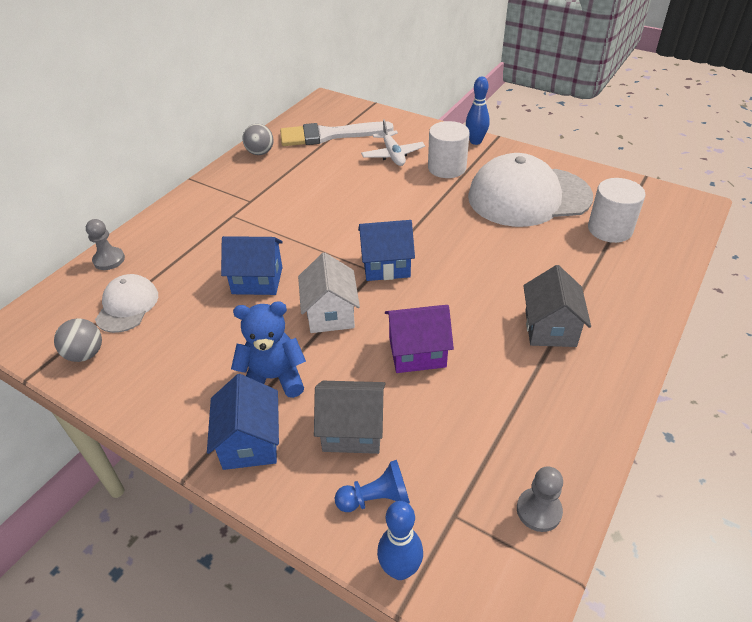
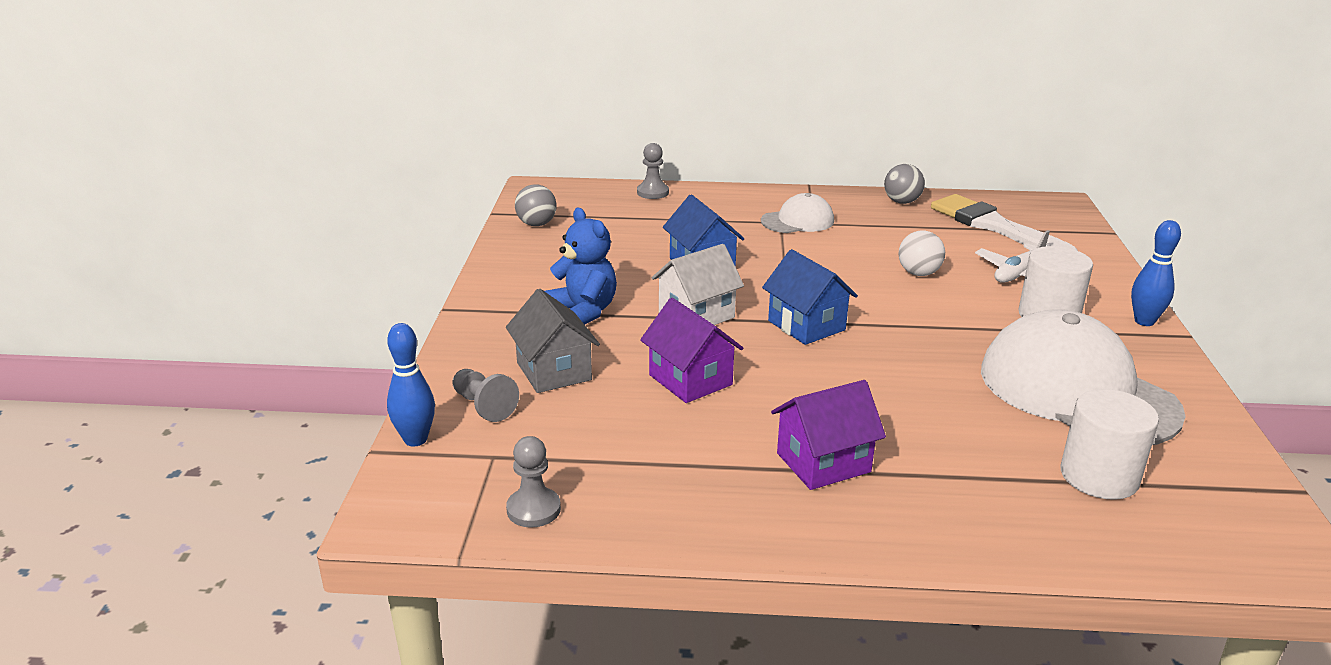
camera: 60 degrees right, 15 degrees down
(127, 306) = (606, 220): white cap -> white cap (797, 221)
(250, 442) = (501, 325): blue house -> none
(359, 190) = (918, 273): none -> white ball
(376, 498) = (484, 406): blue pawn -> grey pawn
(550, 328) = (823, 462): grey house -> purple house

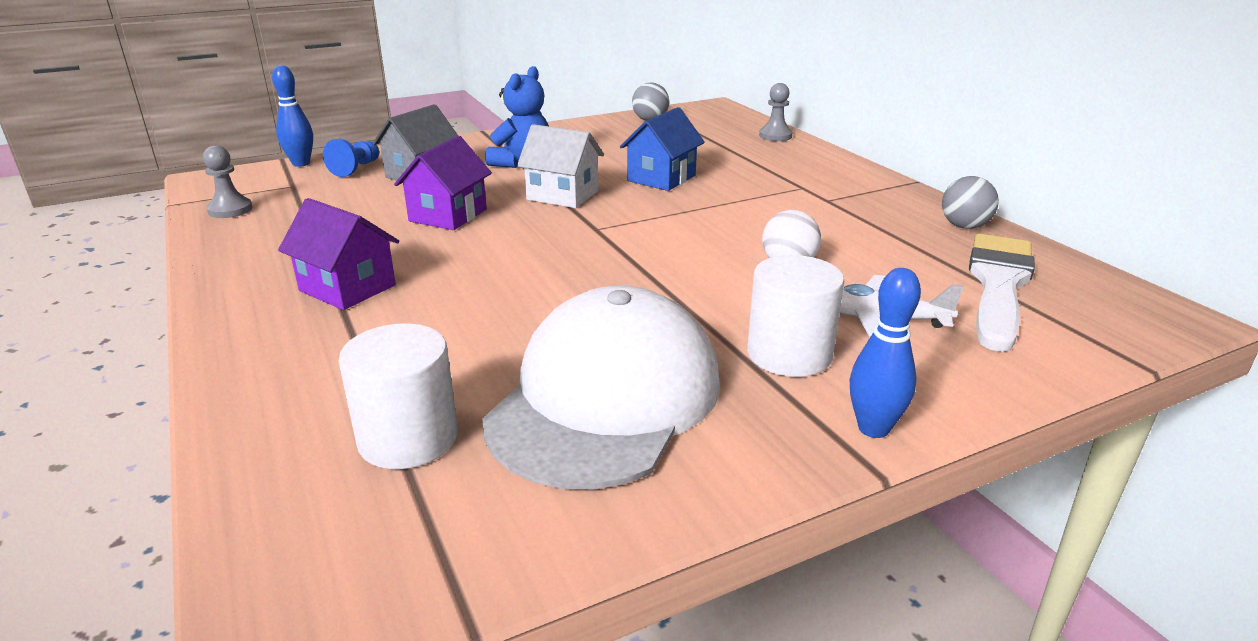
camera: 60 degrees right, 0 degrees up
(484, 406) = (356, 169): grey pawn -> blue pawn
(797, 221) = (818, 193): white cap -> none
(806, 325) = (596, 236): blue house -> none

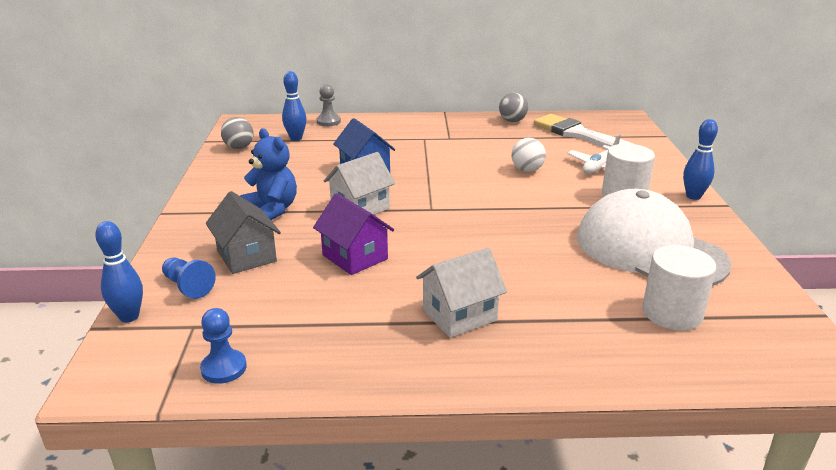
camera: 65 degrees left, 0 degrees up
(230, 210) = (224, 368): grey pawn -> blue pawn
(347, 288) = (459, 315): purple house -> white house
(706, 134) = (296, 138): none -> blue bowling pin

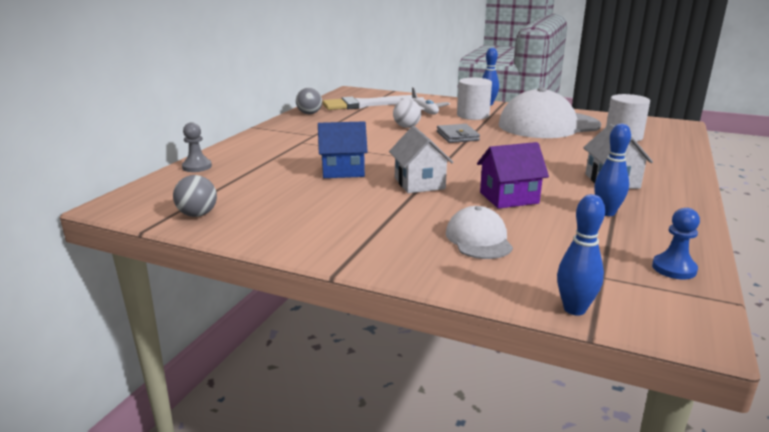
camera: 65 degrees left, 5 degrees down
(188, 286) = (524, 273): blue pawn -> none
(246, 256) = (478, 239): grey house -> white cap
(272, 210) = (388, 217): blue teddy bear -> none
(296, 138) = (218, 185): blue bowling pin -> blue bowling pin (606, 213)
(527, 201) = (457, 136): none -> grey wallet

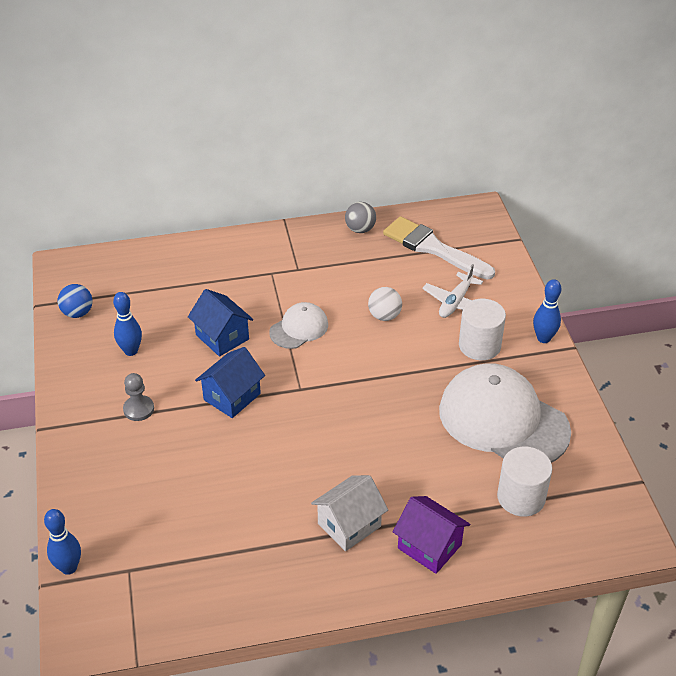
camera: 55 degrees right, 20 degrees up
(197, 167) = (161, 253): grey pawn -> grey pawn (138, 409)
(197, 215) = (77, 313): grey ball -> blue ball
(419, 183) = (232, 397): white house -> blue house
(457, 136) = (389, 365): grey wallet -> none
(478, 239) = (144, 479): white cap -> white cap (299, 328)
(509, 198) = (244, 466): purple house -> purple house (429, 546)
(606, 213) = (259, 541): blue bowling pin -> blue bowling pin (131, 351)
(674, 268) = (171, 610): blue pawn -> none

